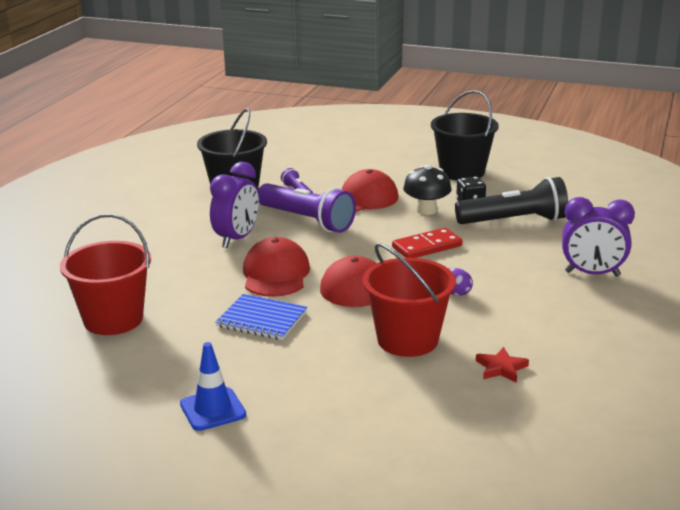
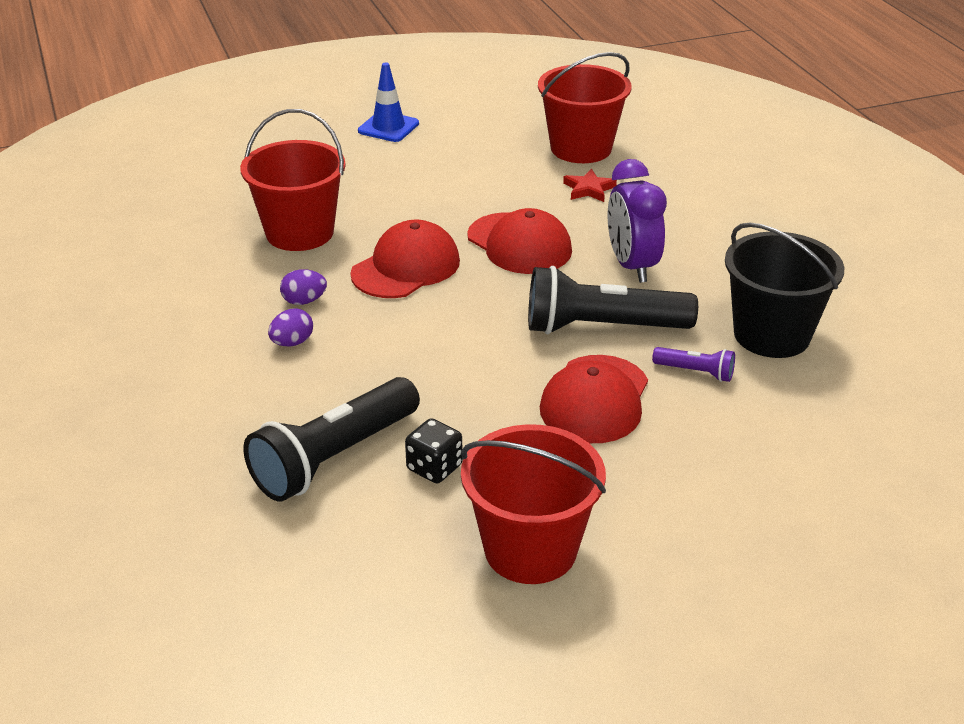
camera: 140 degrees right, 10 degrees up
(262, 319) = (458, 197): blue notebook -> none
(306, 220) = (602, 327): purple flashlight -> black flashlight
(426, 210) = (479, 420): black mushroom -> none
(427, 246) = (405, 353): red domino -> none
(462, 172) = (530, 549): black bucket -> red bucket
(486, 274) = (292, 343): none -> purple egg
(501, 368) = (186, 241): red star -> red star (589, 189)
(592, 274) = (158, 401): purple clock -> none

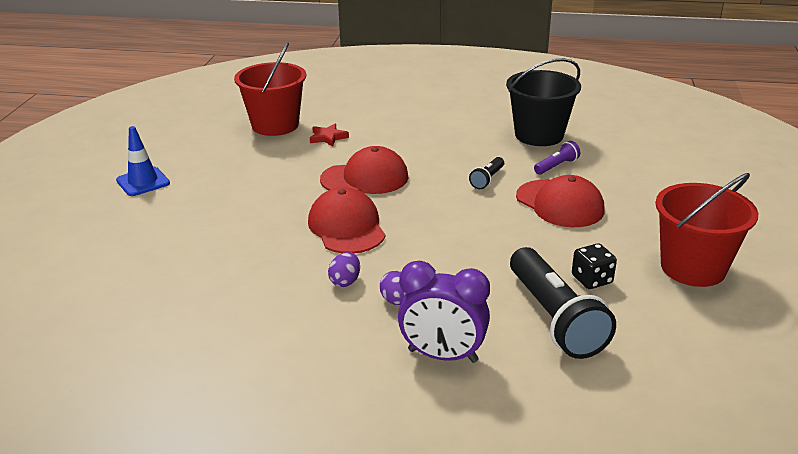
camera: 60 degrees left, 5 degrees down
(299, 233) = (245, 259): red bucket -> none
(602, 327) = (487, 179): black flashlight -> black flashlight, size x0.46
(632, 266) = (431, 151): purple clock -> purple clock (442, 356)

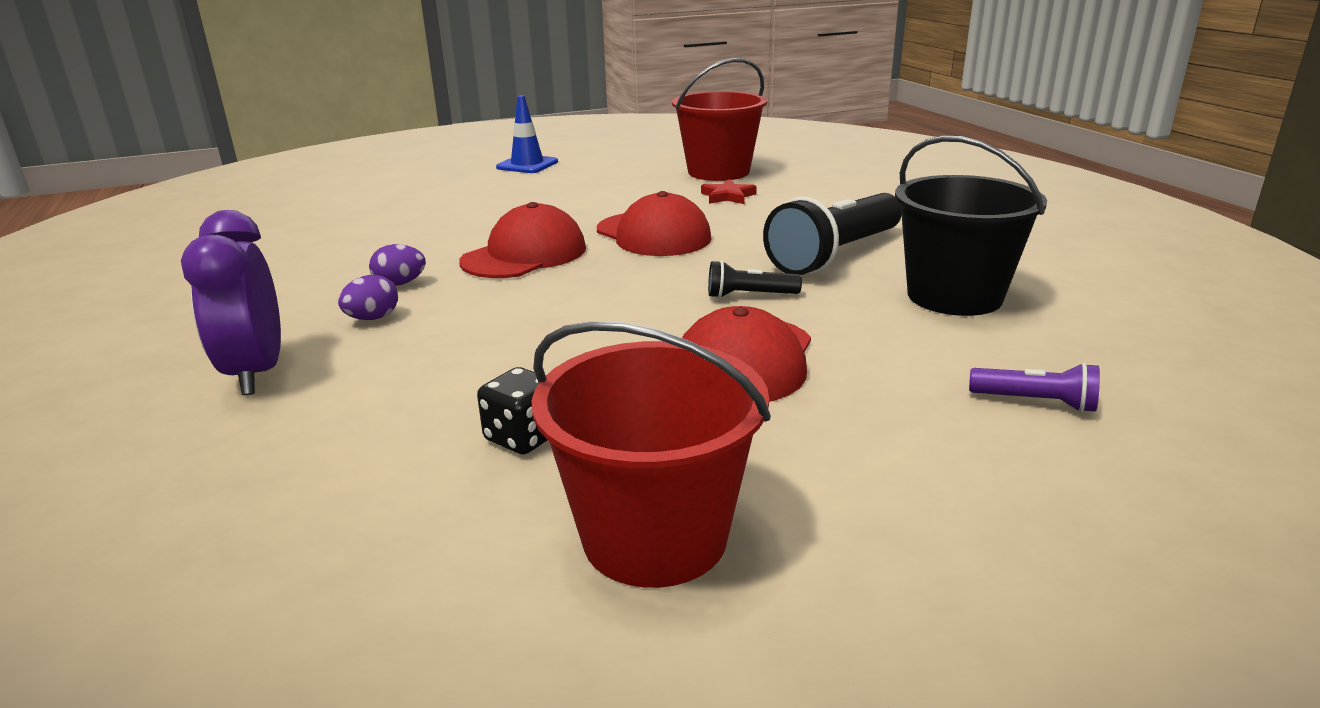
camera: 60 degrees right, 5 degrees down
(554, 318) = (387, 429): black flashlight -> black flashlight (835, 255)
(556, 166) = (869, 331): purple flashlight -> purple flashlight (1035, 402)

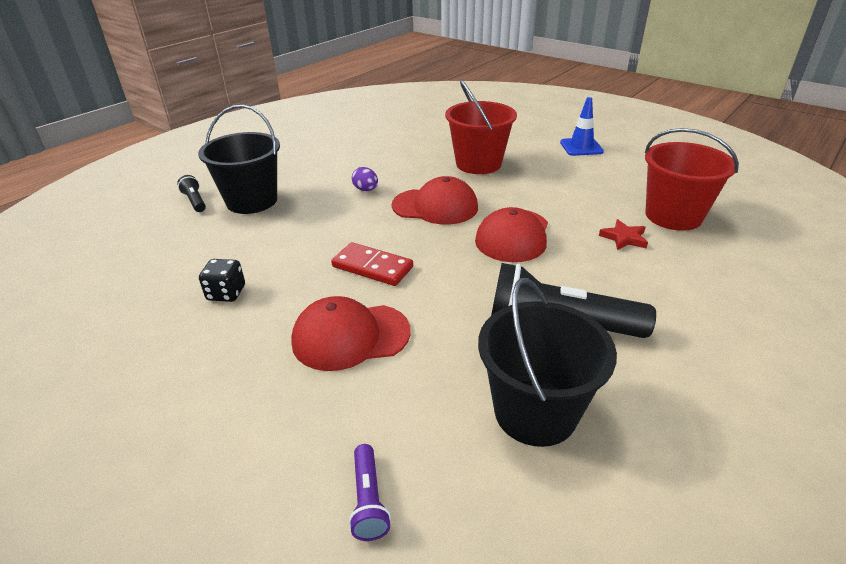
camera: 60 degrees right, 10 degrees up
(256, 373) = (252, 201): purple clock -> black bucket
(372, 318) = (322, 201): purple egg -> none
(608, 318) = (372, 267): none -> red domino
(655, 537) = (151, 367): red bucket -> red bucket (478, 164)
(749, 295) = (447, 308): black flashlight -> black flashlight (195, 201)

